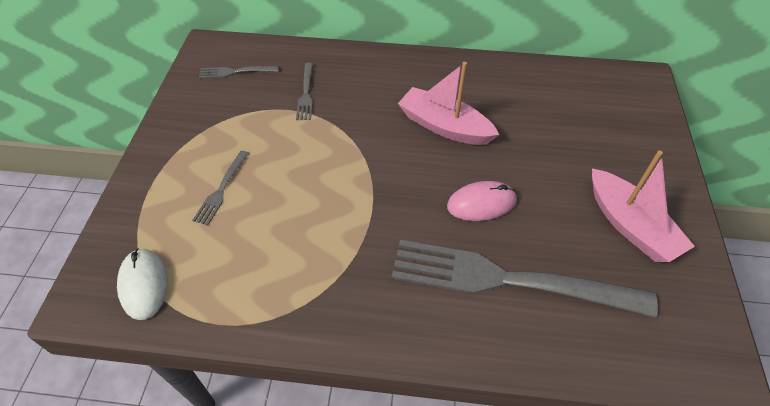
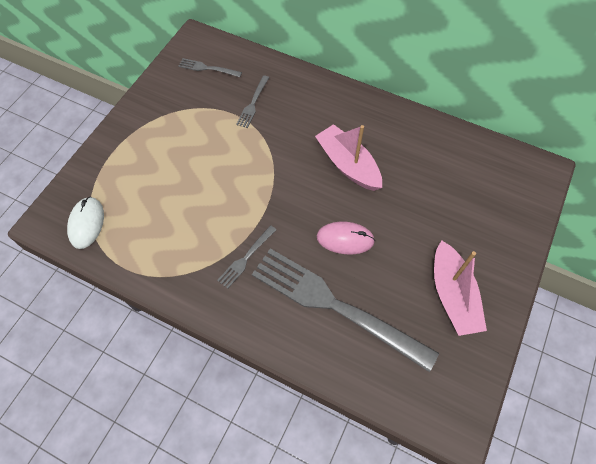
camera: 20 degrees right, 10 degrees up
(221, 190) = (161, 168): grey fork -> grey fork (246, 258)

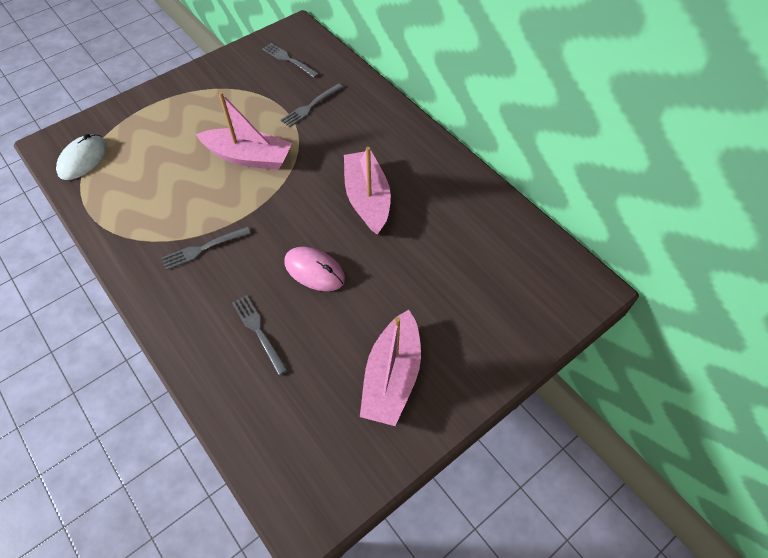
camera: 25 degrees right, 5 degrees down
(231, 166) = (248, 157): none -> pink boat
(334, 305) = (258, 331): grey fork -> grey fork, size x0.42

